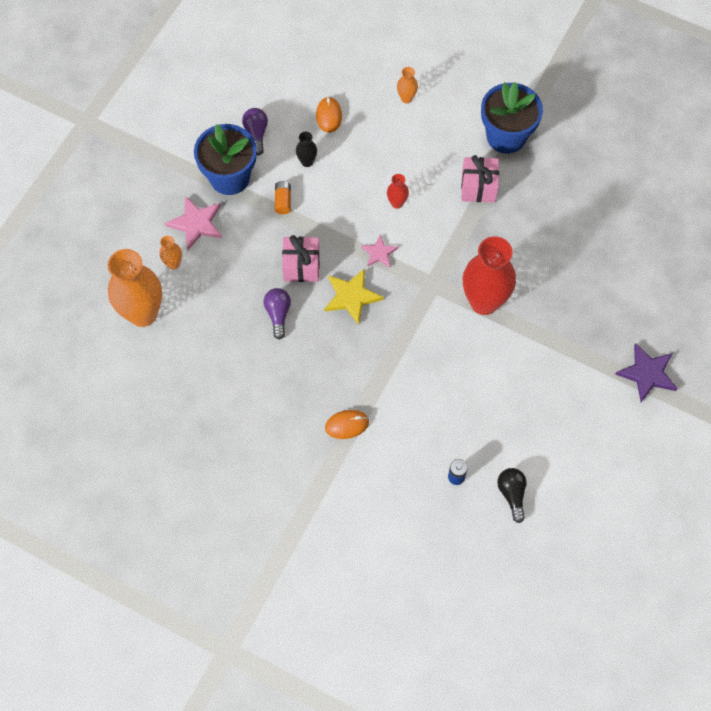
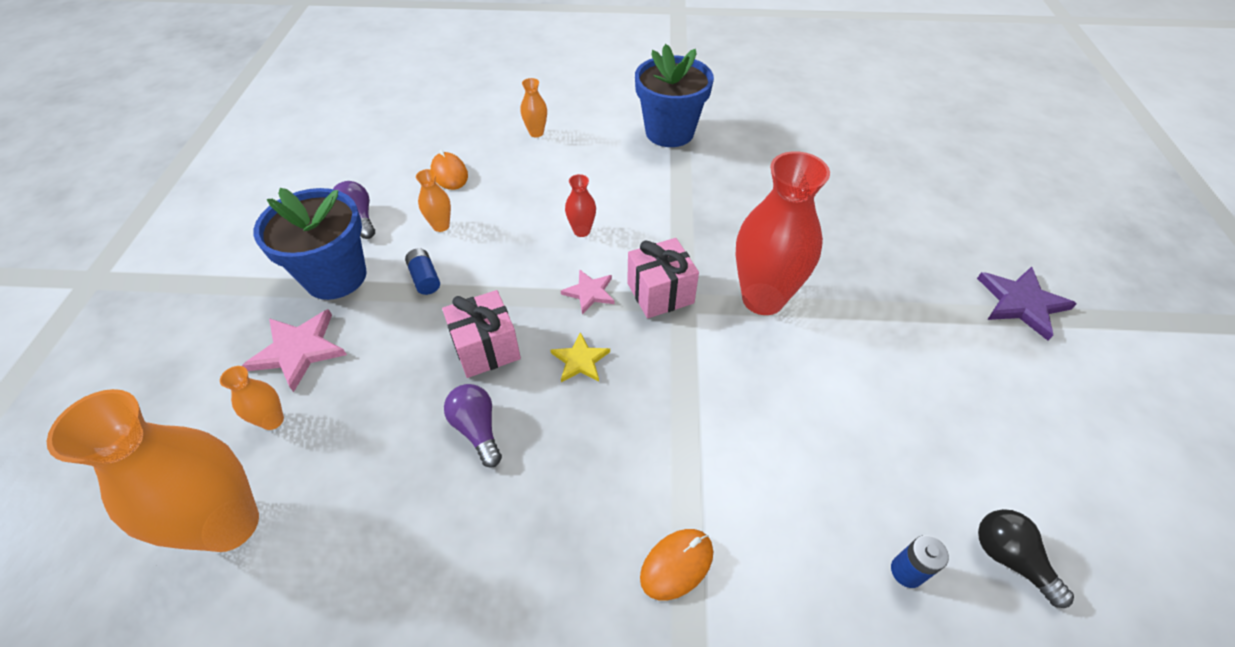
camera: 25 degrees left, 15 degrees down
(283, 201) = (425, 278): orange battery -> blue battery
(307, 161) = (441, 226): black vase -> orange vase
(352, 297) = (580, 360): yellow star -> yellow star, size x0.62
(478, 187) = (671, 185): pink gift -> pink gift (660, 293)

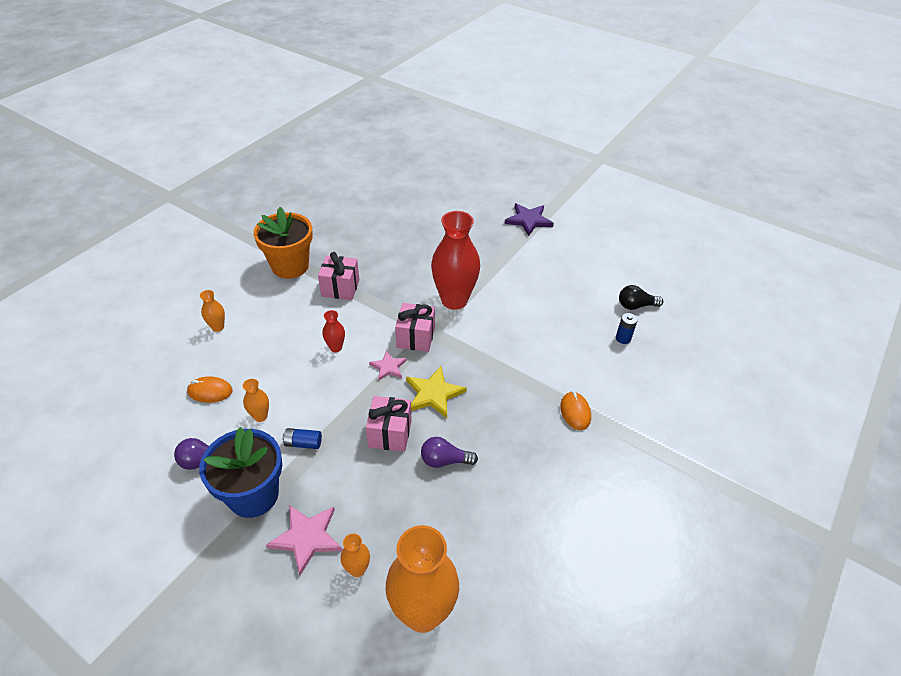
camera: 60 degrees left, 5 degrees down
(580, 360) = (433, 394): yellow star -> yellow star, size x1.60
(669, 132) = (290, 266): blue flower pot -> orange flower pot
(676, 186) = (340, 288): none -> pink gift

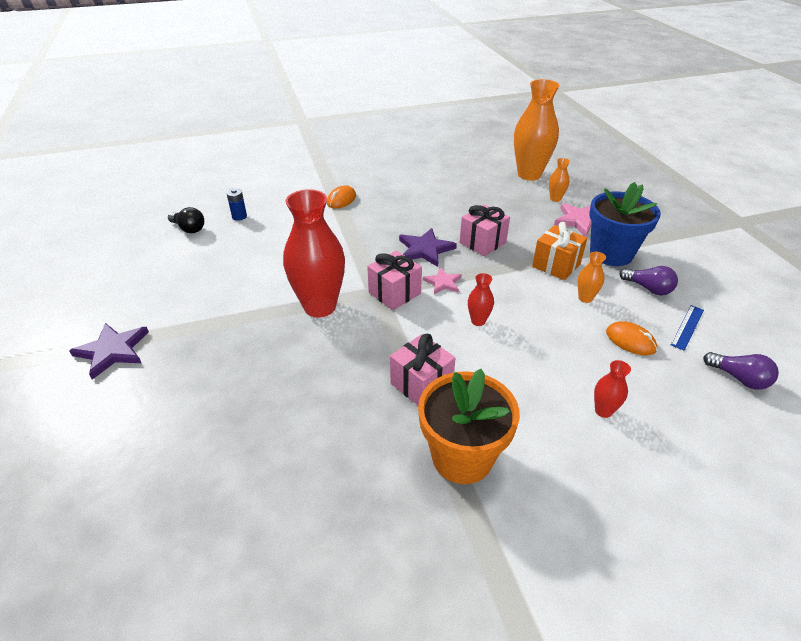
camera: 140 degrees left, 5 degrees down
(162, 432) = (687, 327): none -> blue ruler
(218, 327) = (603, 411): orange vase -> red vase
(303, 443) = (556, 265): blue battery -> orange gift
(433, 394) = (425, 249): yellow star -> purple star
(444, 460) = (457, 215): purple light bulb -> purple light bulb (739, 378)

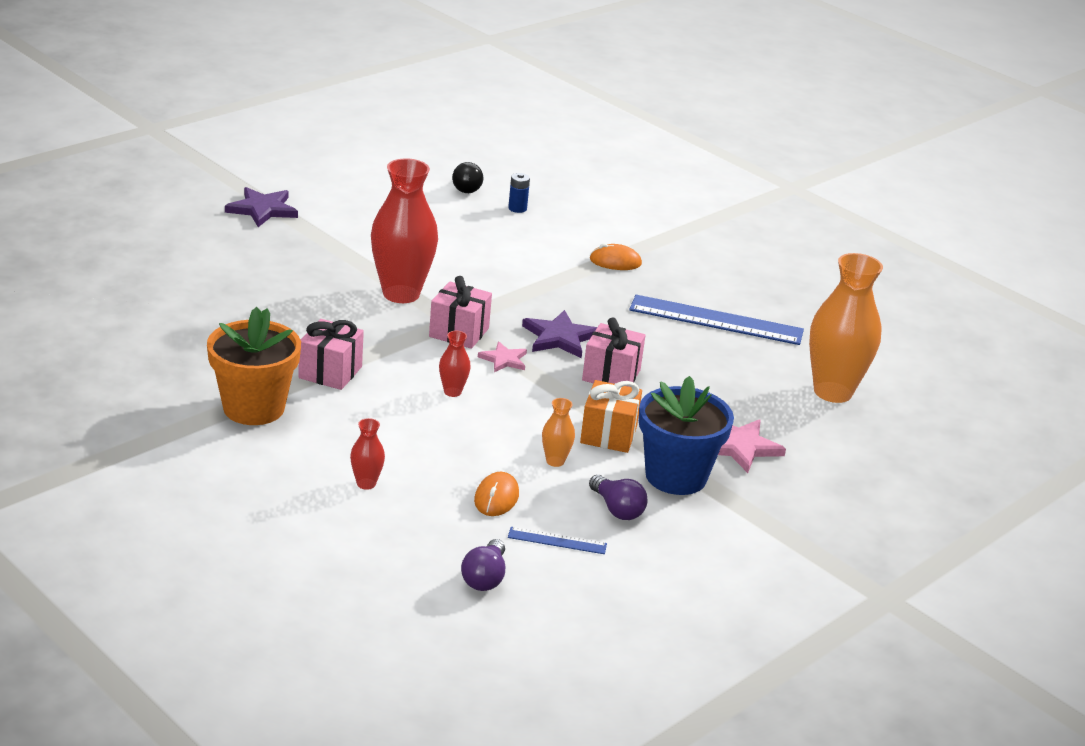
camera: 60 degrees right, 10 degrees down
(434, 186) = (716, 320): none -> blue ruler
(555, 199) = (782, 421): orange vase -> none
(648, 288) = (617, 509): purple light bulb -> purple light bulb turned 45 degrees counterclockwise

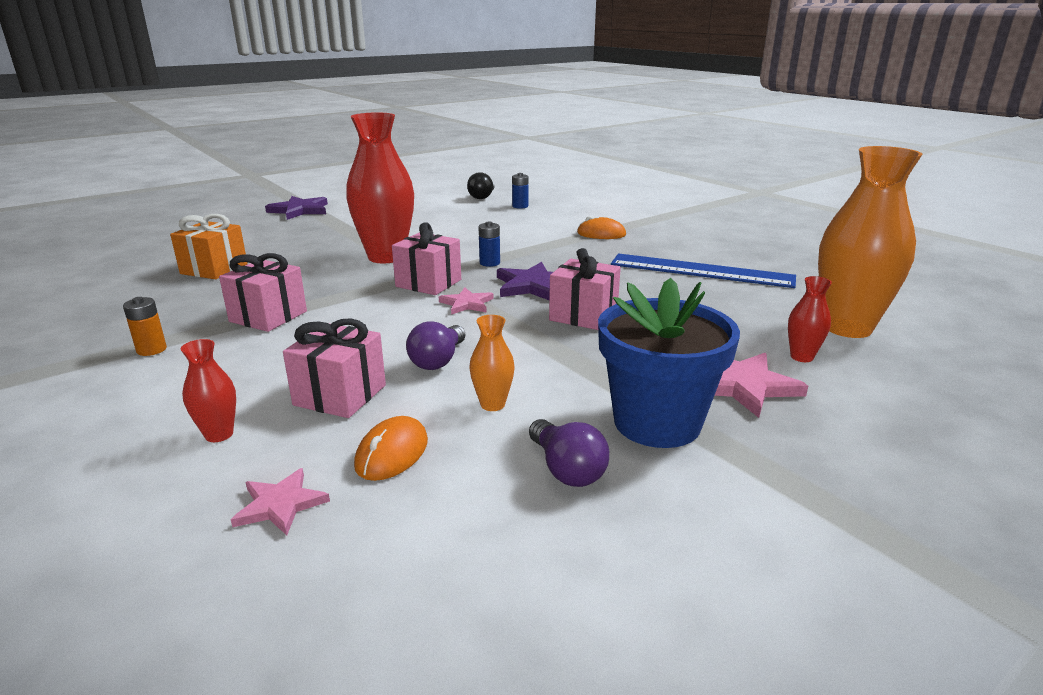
camera: 10 degrees right, 5 degrees down
(254, 408) = (151, 350): orange flower pot -> orange battery
(437, 452) = (340, 395): none -> pink gift
(439, 531) = (280, 504): none -> pink star
(452, 392) = (395, 332): red vase -> red vase (801, 357)
(485, 578) = (309, 594): purple light bulb -> purple light bulb (438, 360)
(509, 305) = (489, 263): none -> blue battery
(557, 541) = (460, 521): blue ruler -> none
(608, 434) = (570, 373): orange gift -> orange gift (214, 269)

